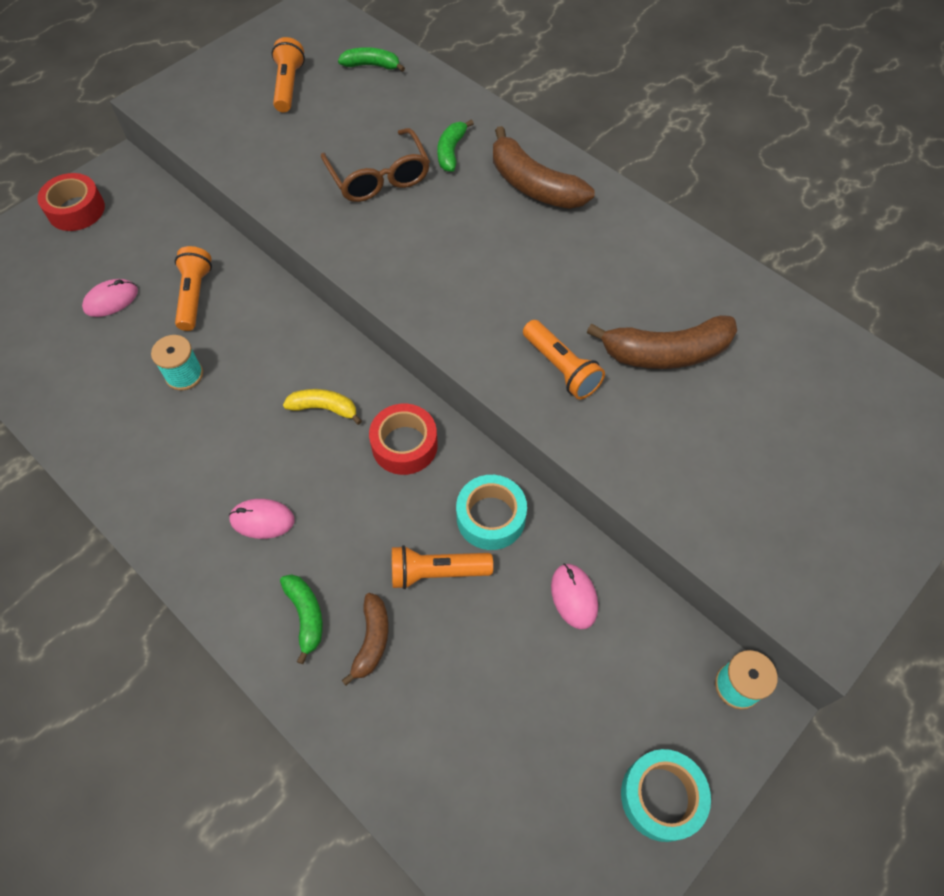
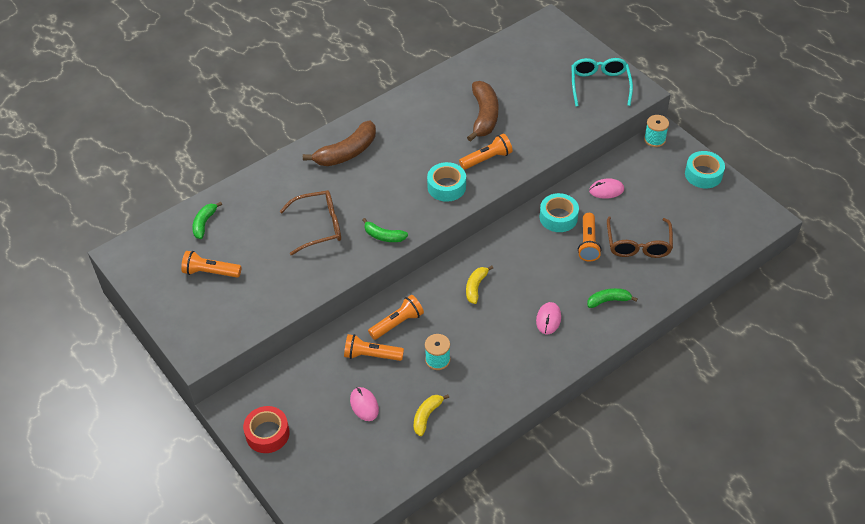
camera: 80 degrees left, 10 degrees down
(86, 374) = (427, 416): none -> yellow banana
(251, 318) = (397, 323): none -> orange flashlight
(372, 640) = (624, 273): brown banana -> none
(404, 445) = (507, 250): red tape -> none
(445, 663) = (638, 244): none -> brown glasses
(451, 151) = (305, 188): green banana -> green banana (383, 236)
(484, 318) = (446, 187): none -> turquoise tape
(816, 543) = (600, 85): none -> turquoise glasses

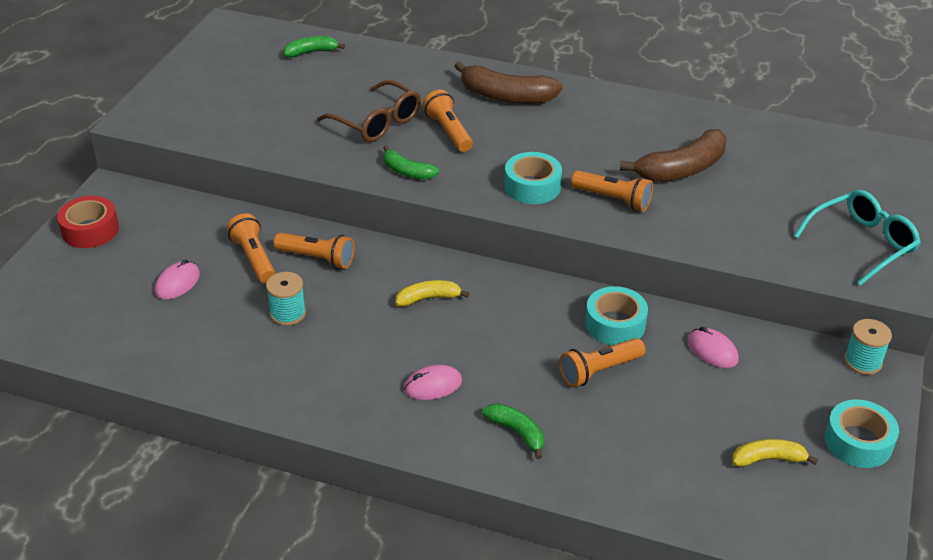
camera: 55 degrees right, 10 degrees down
(210, 272) = (249, 82): orange flashlight -> orange flashlight (448, 131)
(383, 236) = (407, 171): green banana -> green banana turned 45 degrees counterclockwise
(427, 416) = (195, 340): yellow banana -> yellow banana (768, 459)
(638, 244) = (648, 423): brown glasses -> none

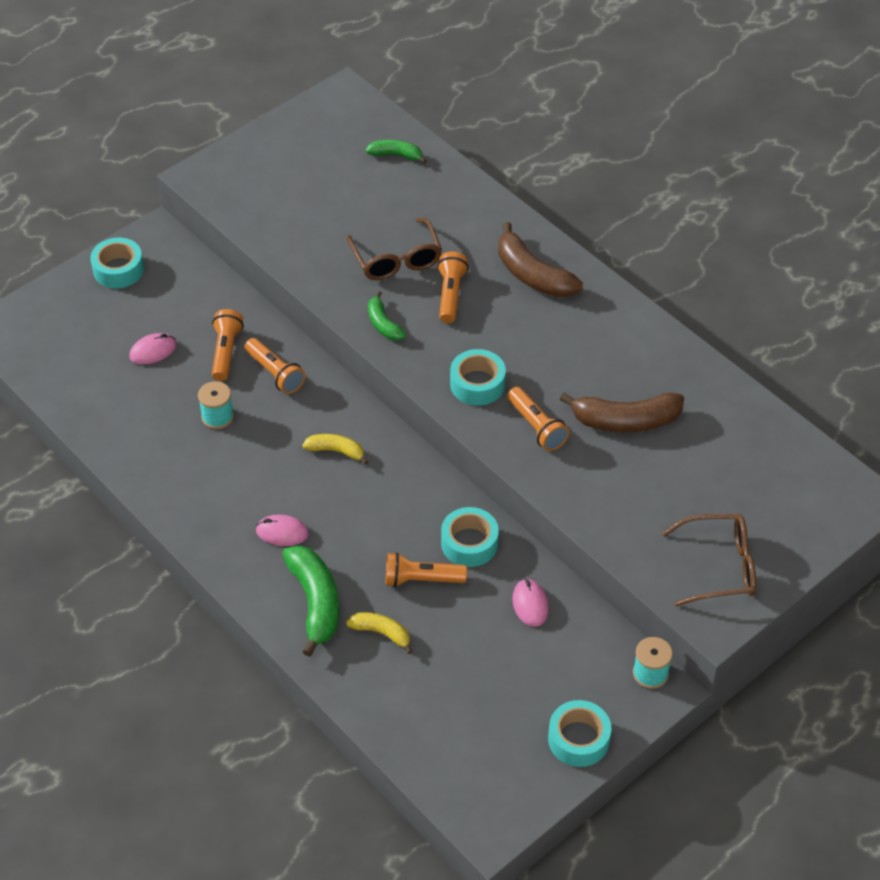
camera: 30 degrees right, 10 degrees up
(90, 230) = (118, 269): red tape -> turquoise tape
(517, 432) = (315, 602): green banana -> green banana, size x1.76
(768, 459) = (492, 718): yellow banana -> yellow banana (382, 633)
(861, 244) = (718, 567): turquoise glasses -> brown glasses

